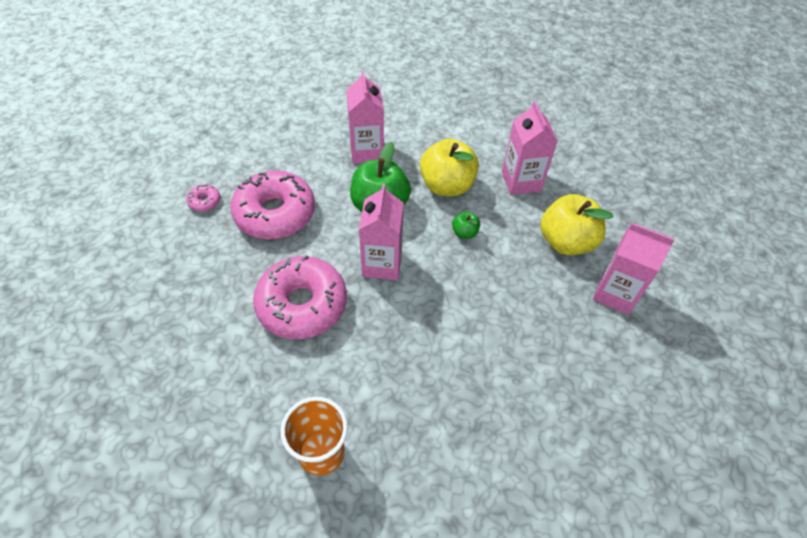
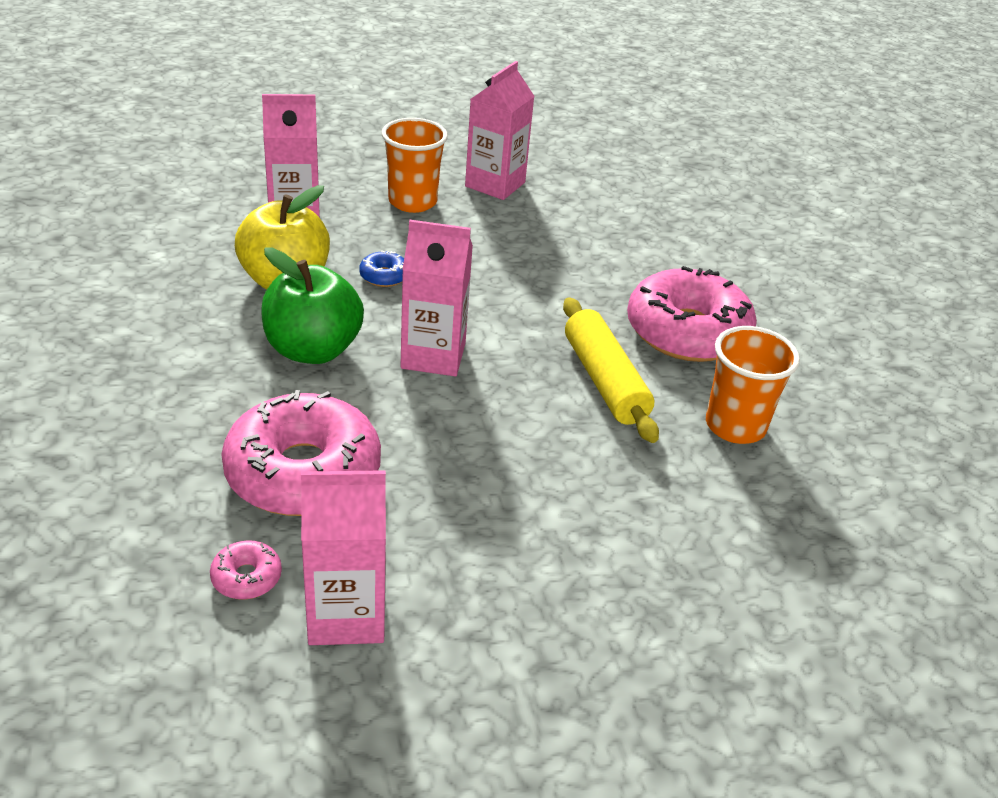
camera: 90 degrees left, 15 degrees down
(302, 305) = (506, 440): pink donut -> pink donut (687, 332)
(366, 151) = (175, 356): pink carton -> pink carton (346, 614)
(366, 364) = (604, 381): none -> yellow rolling pin
(464, 233) = (384, 276): green apple -> blue donut
(566, 242) = (412, 202): yellow apple -> orange cup

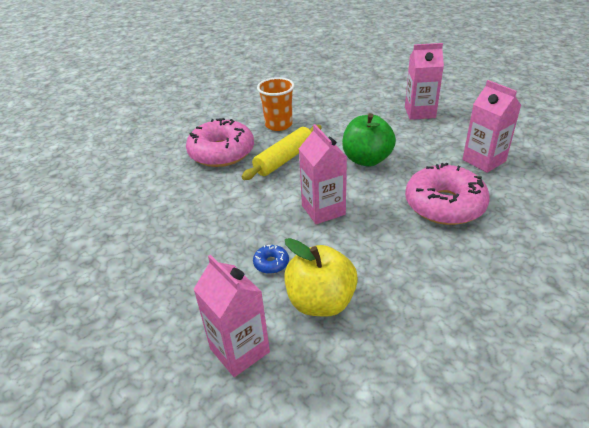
camera: 115 degrees left, 0 degrees up
(246, 577) = (507, 188): pink donut -> none
(313, 350) = (367, 250): green apple -> green apple (367, 159)
(412, 202) = (164, 301): orange cup -> none
(495, 184) = (106, 274): pink carton -> pink carton (420, 112)

